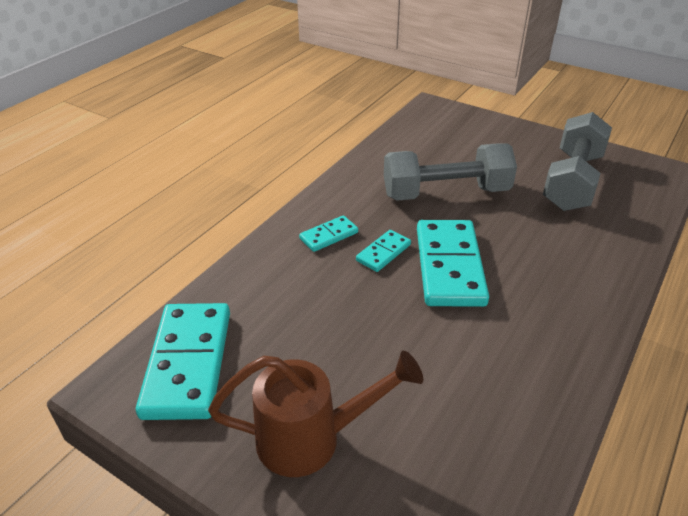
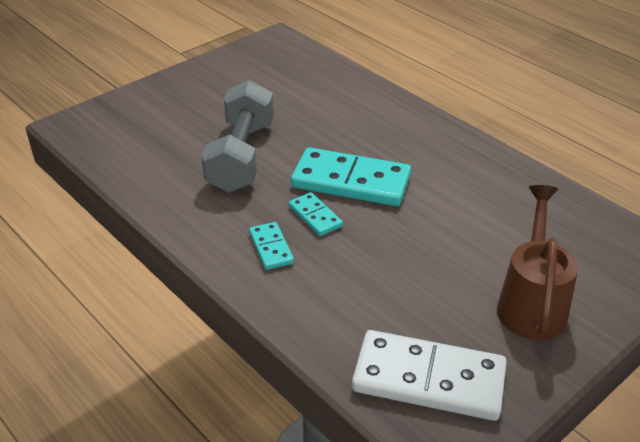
camera: 75 degrees left, 0 degrees up
(187, 363) = (428, 379): turquoise domino -> white domino
(572, 181) = (265, 84): grey dumbbell -> none

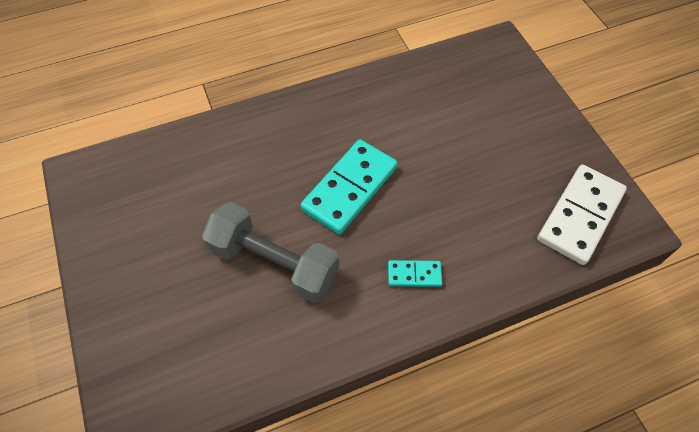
camera: 70 degrees left, 20 degrees up
(315, 216) = (385, 229): turquoise domino -> none
(531, 304) = (524, 130): brown watering can -> none

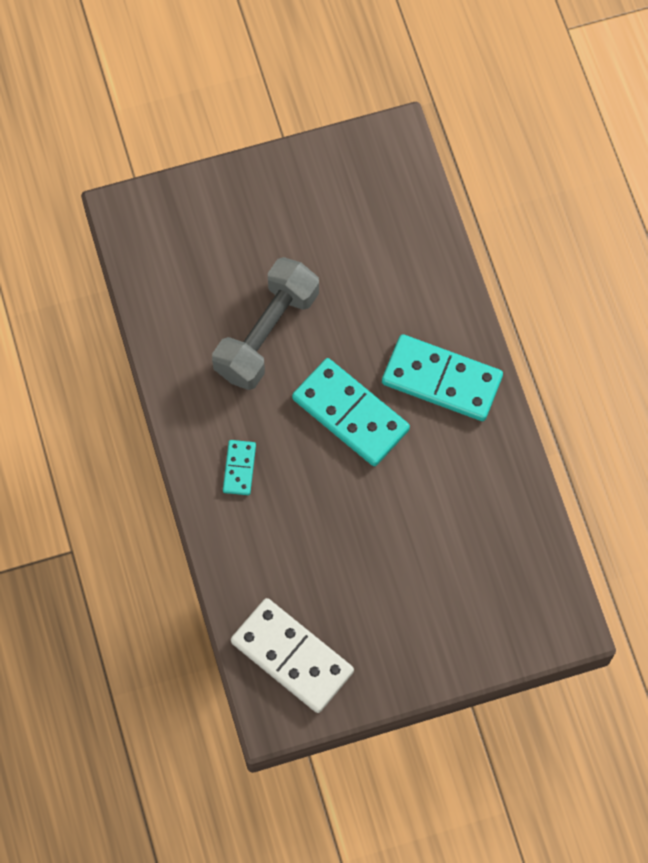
camera: 95 degrees right, 10 degrees up
(312, 126) = (442, 380): none -> turquoise domino

